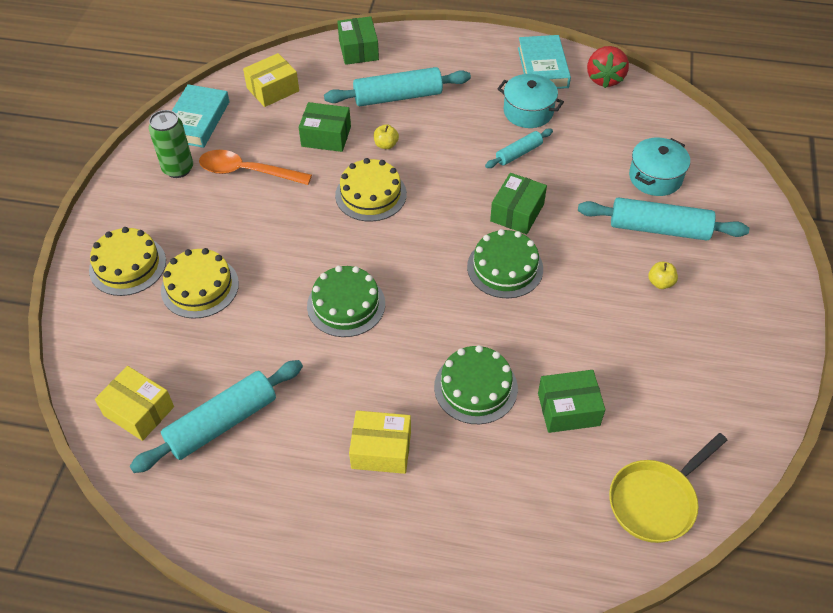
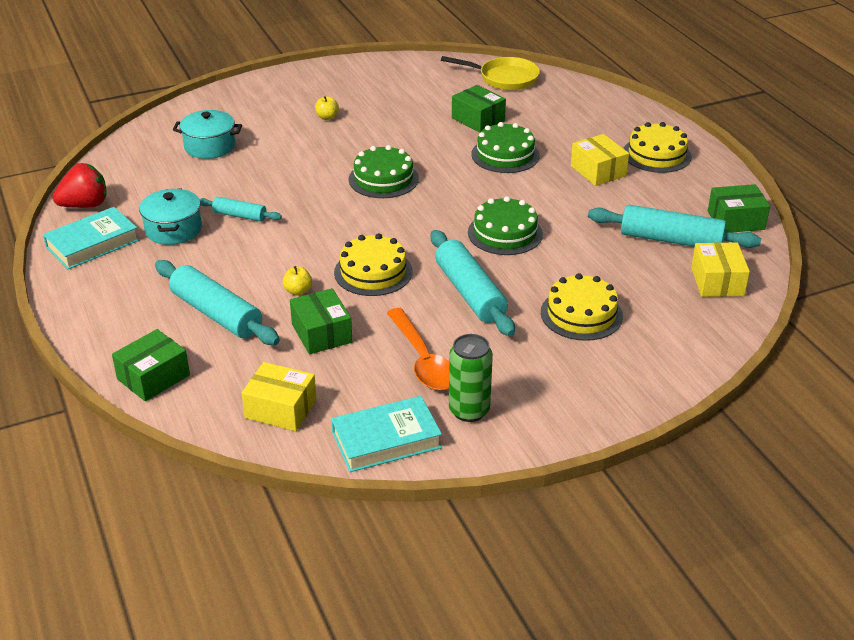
camera: 125 degrees left, 15 degrees down
(127, 265) = (614, 370): yellow cake -> yellow cake (656, 154)
(517, 212) = (316, 193): green box -> green box (736, 220)
(659, 229) = (270, 131): turquoise rolling pin -> turquoise rolling pin (470, 293)

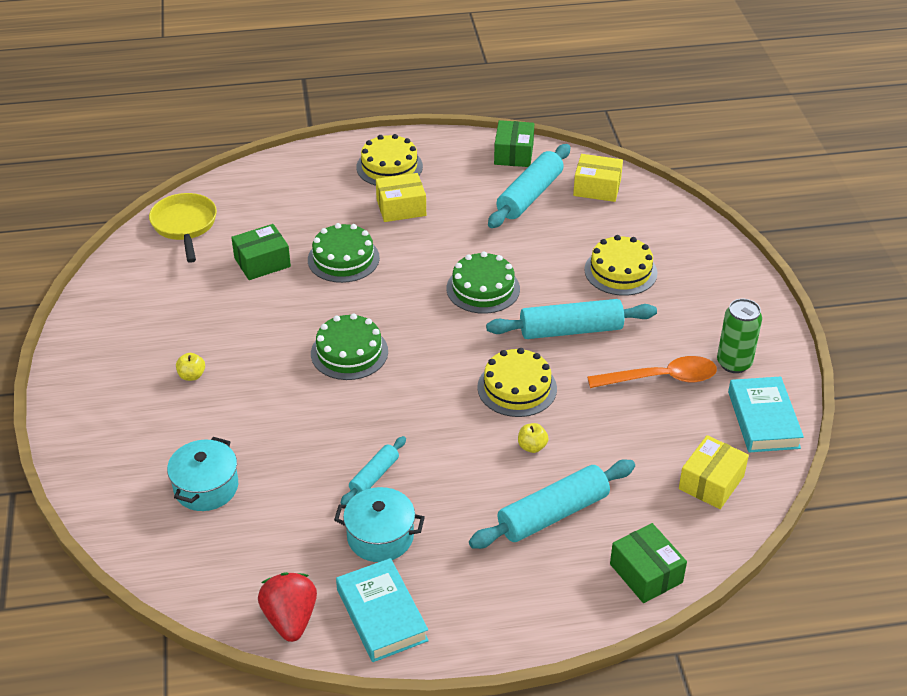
camera: 75 degrees left, 5 degrees up
(321, 333) = (605, 439): green box -> none
(504, 78) = (185, 225): yellow pan -> yellow pan turned 45 degrees counterclockwise

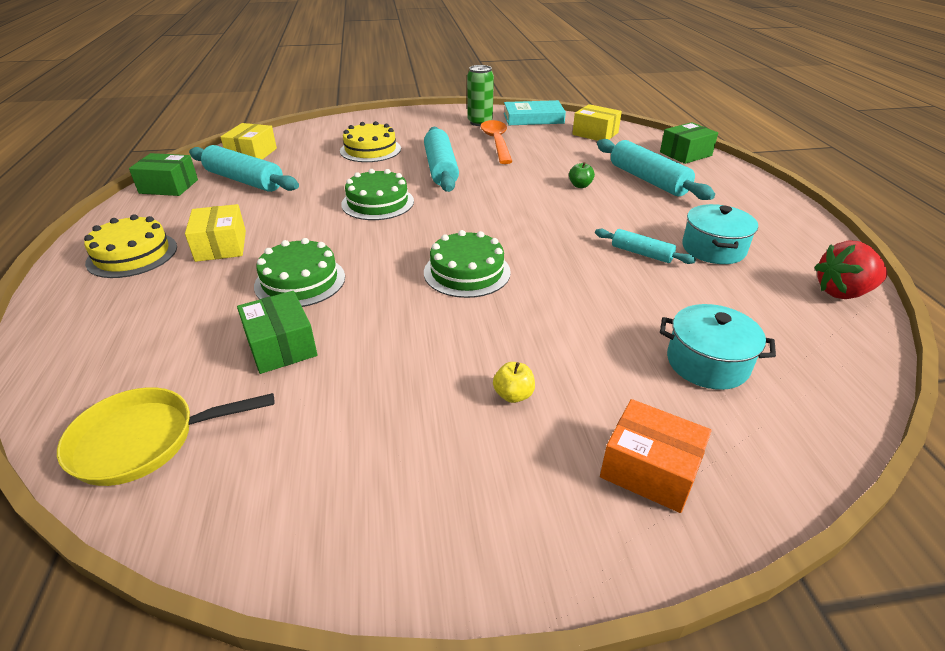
camera: 90 degrees left, 5 degrees down
(114, 435) = (650, 469): none -> orange box
(382, 615) = (798, 246): turquoise book -> none
(517, 388) = (512, 190): yellow cake -> none
(532, 447) = (580, 185): yellow apple -> green apple

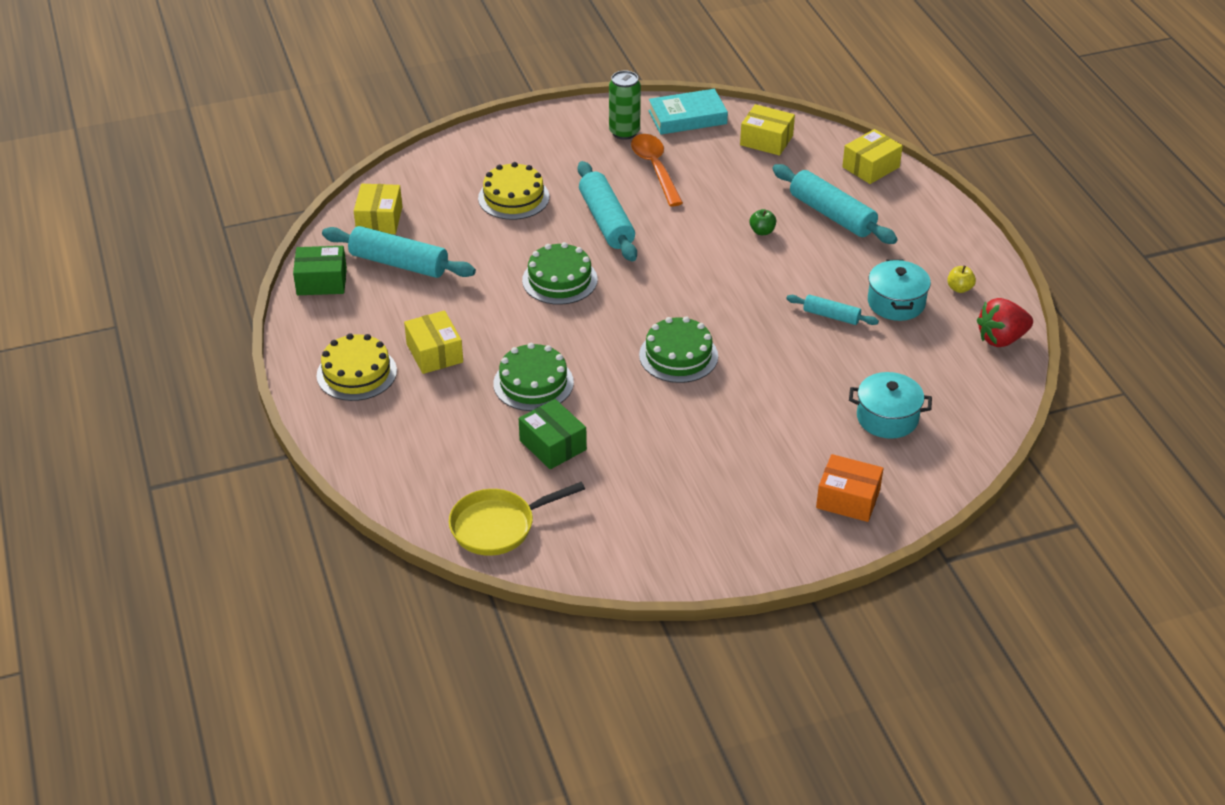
camera: 10 degrees left, 5 degrees up
(513, 395) = (747, 461): yellow apple -> yellow apple (959, 288)
(685, 154) = (871, 167): green box -> yellow box

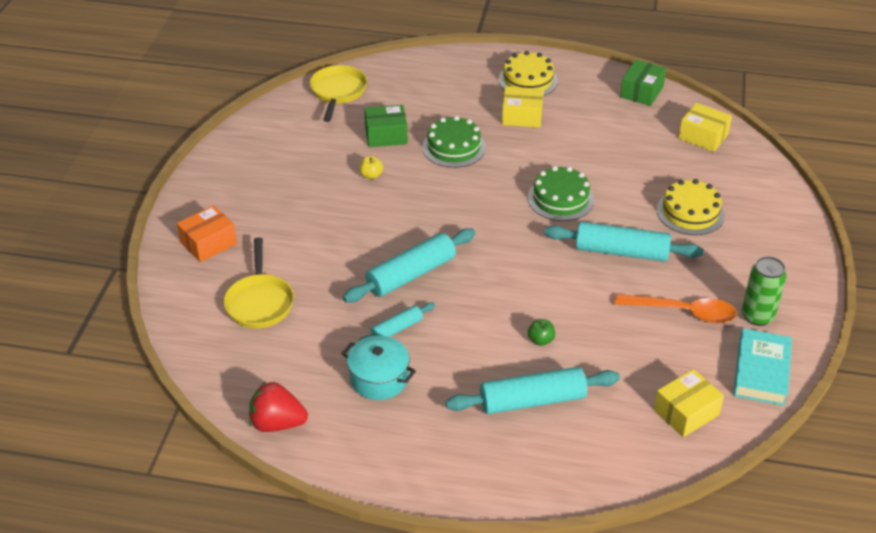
camera: 120 degrees right, 0 degrees up
(399, 263) = (639, 130): turquoise rolling pin -> turquoise rolling pin (411, 274)
(678, 355) = (423, 224): green cake -> none
(871, 167) = (590, 472): yellow box -> none
(887, 418) = (260, 302): turquoise pot -> yellow pan
(959, 288) = (362, 434): yellow apple -> yellow apple (371, 175)
(1001, 339) = (277, 423): red strawberry -> red strawberry turned 90 degrees counterclockwise

